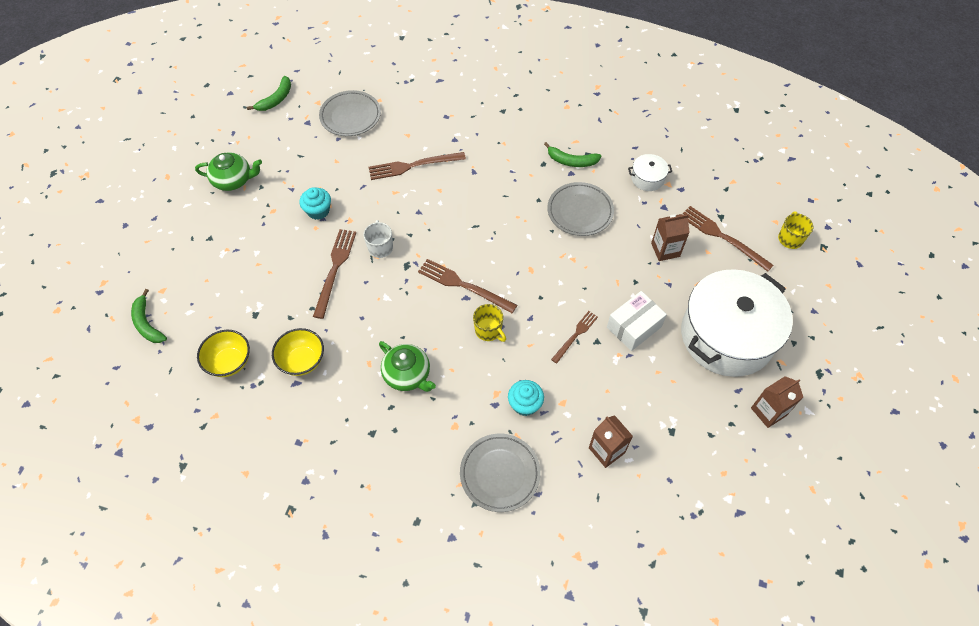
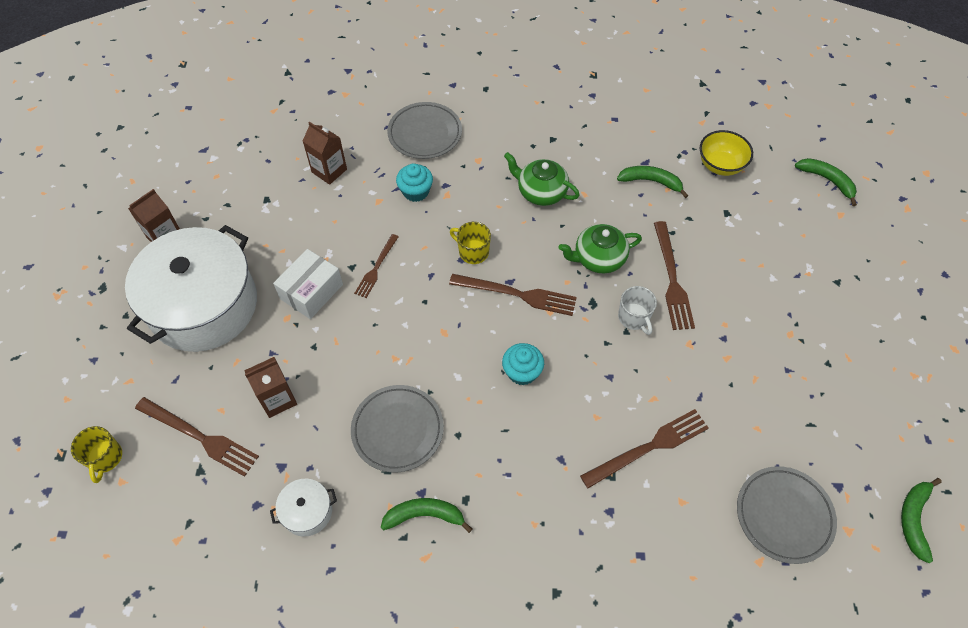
camera: 165 degrees right, 0 degrees up
(233, 180) = (869, 364): green teapot -> green teapot (598, 258)
(302, 361) = (651, 181): yellow bowl -> green banana
(318, 211) = (735, 347): turquoise cupcake -> turquoise cupcake (522, 372)

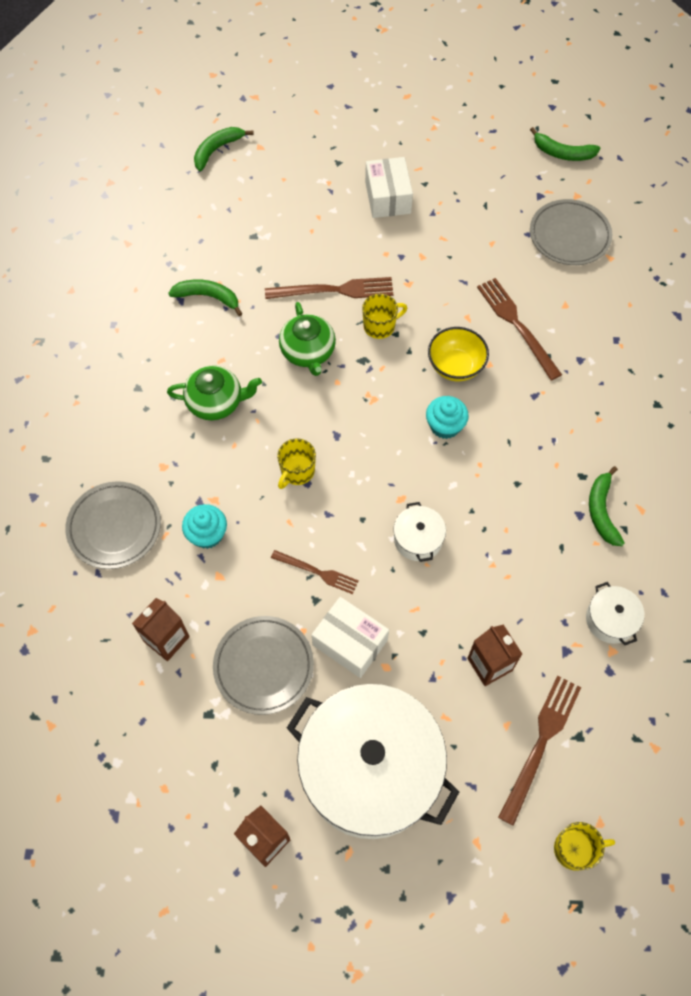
camera: 90 degrees left, 5 degrees up
(397, 430) = (516, 539): grey plate -> grey plate (263, 666)
(403, 345) = (418, 539): none -> white pot
(517, 294) = (353, 428): brown fork -> none
(541, 192) = (216, 402): green teapot -> green teapot turned 120 degrees counterclockwise
(634, 318) = (380, 326): white mug -> yellow mug
(651, 181) = (208, 297): green banana -> green banana turned 90 degrees clockwise
(720, 165) = (190, 234): yellow bowl -> yellow bowl (455, 366)
(800, 327) = (388, 197): none -> white box

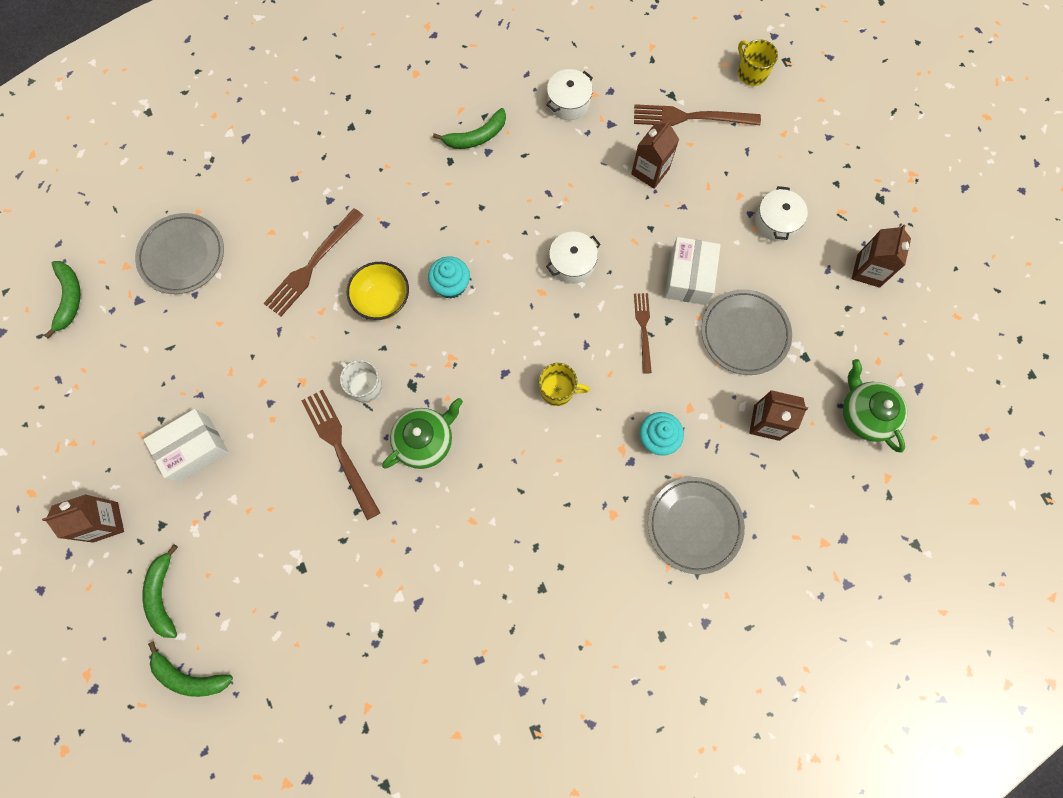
camera: 115 degrees left, 10 degrees up
(208, 297) = (401, 575): green banana -> green banana (163, 595)
(216, 402) = (521, 501): green teapot -> green teapot (865, 414)
(359, 132) = (105, 522): none -> brown carton
(370, 769) = (776, 221): white pot -> white pot, size x0.40
(380, 326) = (365, 386): yellow mug -> white mug

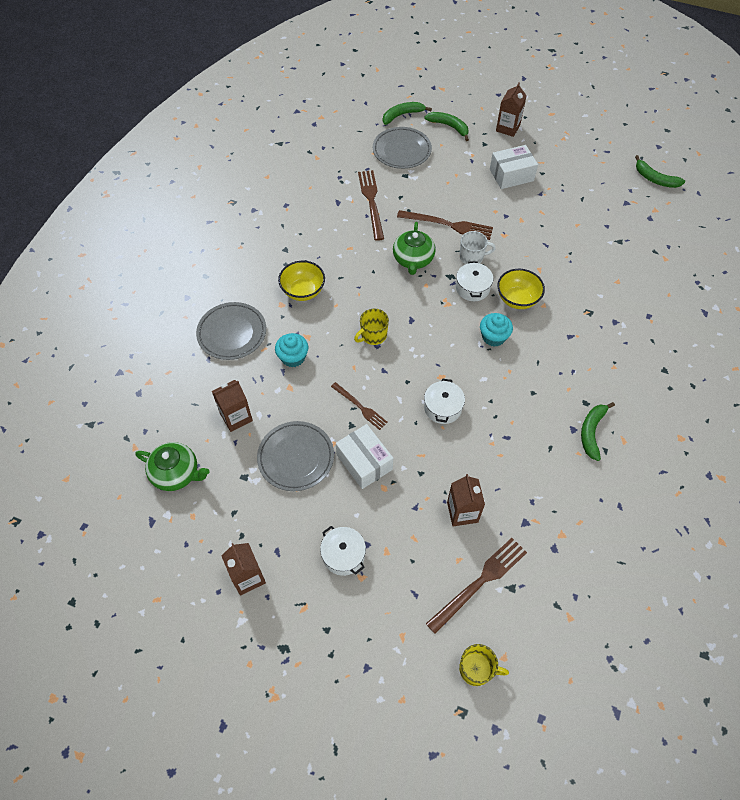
camera: 135 degrees right, 15 degrees down
(182, 256) = (639, 235): grey plate -> grey plate (401, 151)
(194, 449) = (511, 175): white box -> white box turned 60 degrees clockwise
(312, 265) = (575, 285): brown fork -> brown fork (371, 202)
(568, 102) = (569, 511): white pot -> white pot (472, 288)
(575, 510) = (303, 291): none -> yellow bowl

